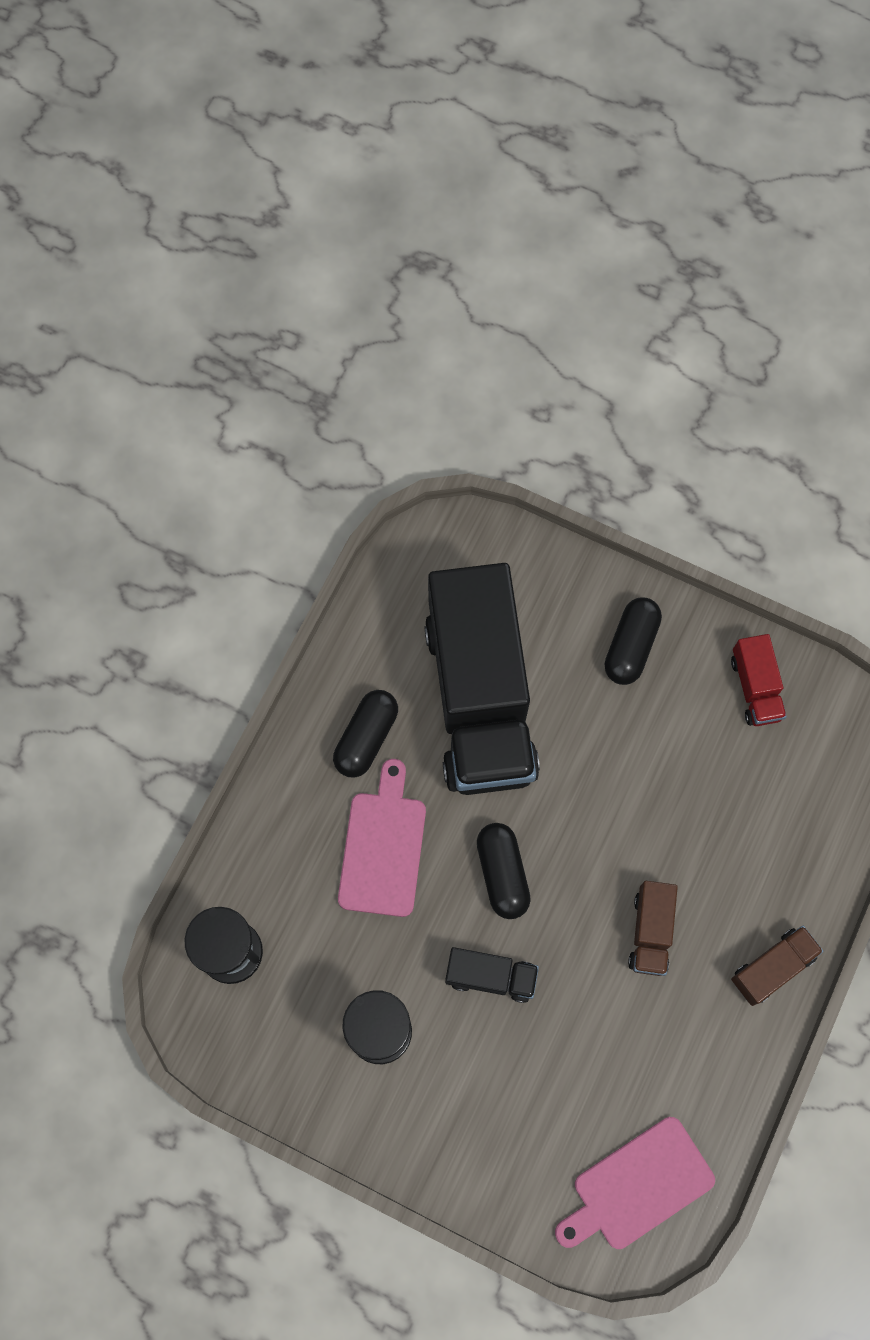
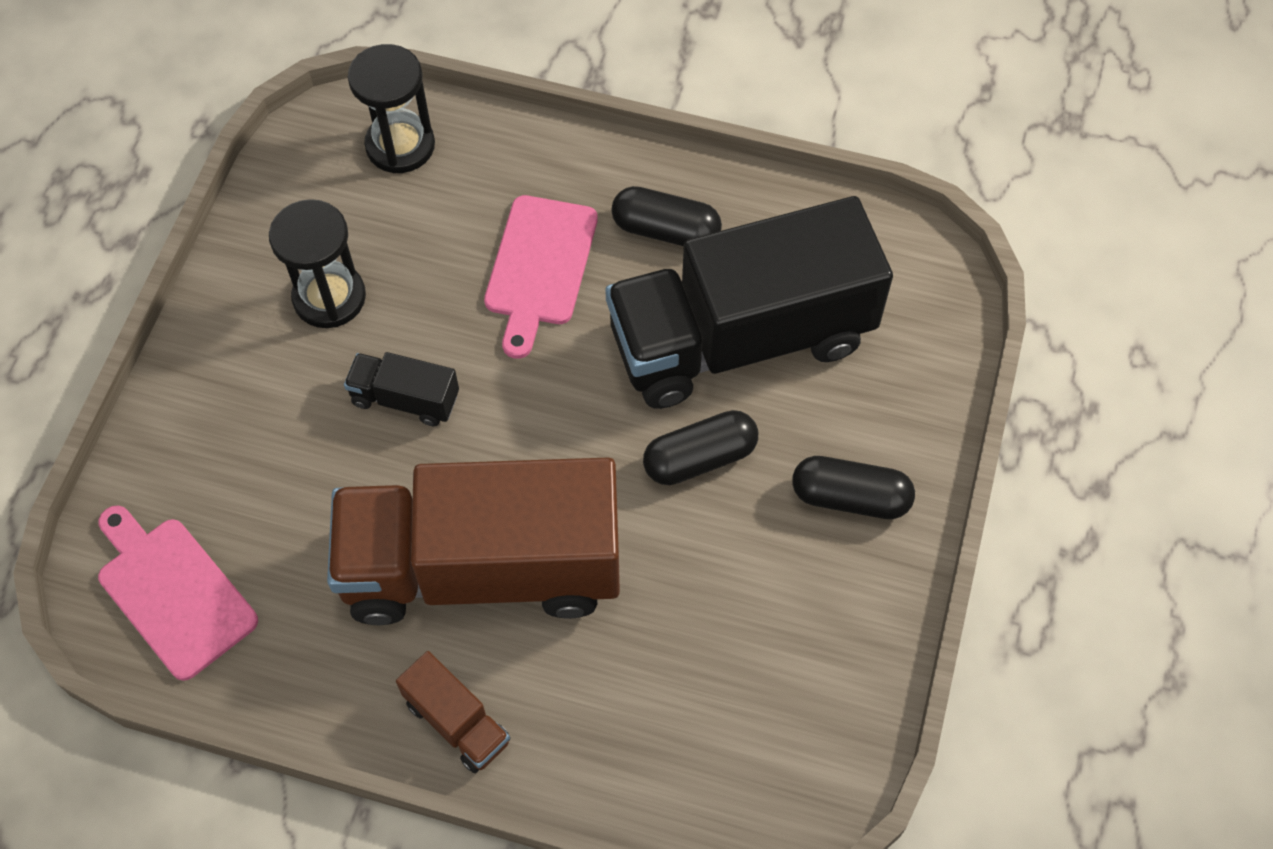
camera: 80 degrees right, 10 degrees down
(383, 847) = (540, 267): pink cutting board -> pink cutting board turned 105 degrees clockwise
(490, 976) = (405, 399): black truck -> black truck turned 105 degrees clockwise
(502, 873) = (529, 394): black capsule -> black capsule (700, 458)
(650, 932) = (483, 568): brown truck -> brown truck, size x2.47
(755, 688) = (831, 658): red truck -> none

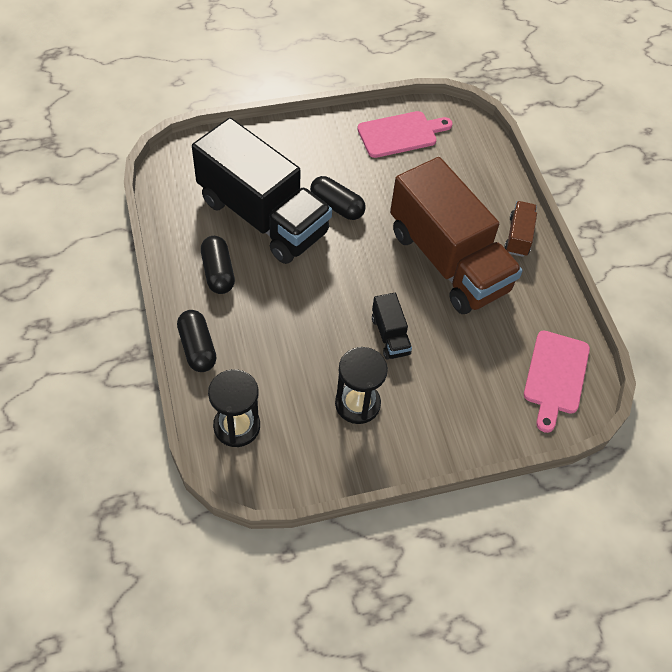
camera: 125 degrees left, 5 degrees down
(540, 267) = (275, 316): pink cutting board -> pink cutting board (400, 134)
(850, 497) = (318, 148): black capsule -> black capsule (197, 348)

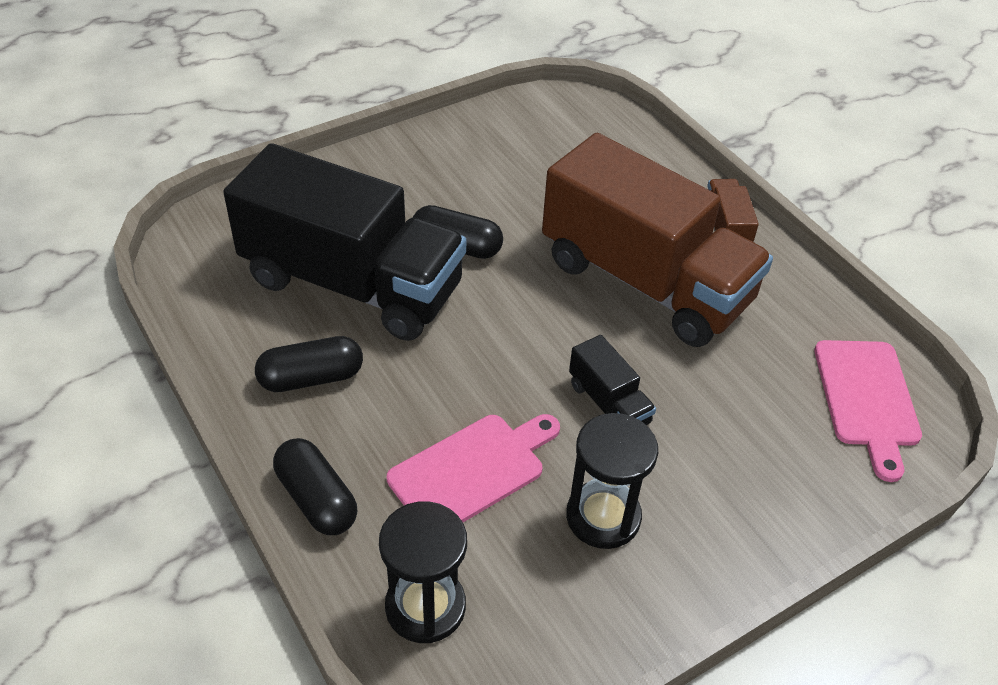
camera: 15 degrees left, 10 degrees down
(218, 272) = (311, 378): black capsule -> black capsule turned 75 degrees counterclockwise
(400, 134) = (508, 137): pink cutting board -> pink cutting board (472, 470)

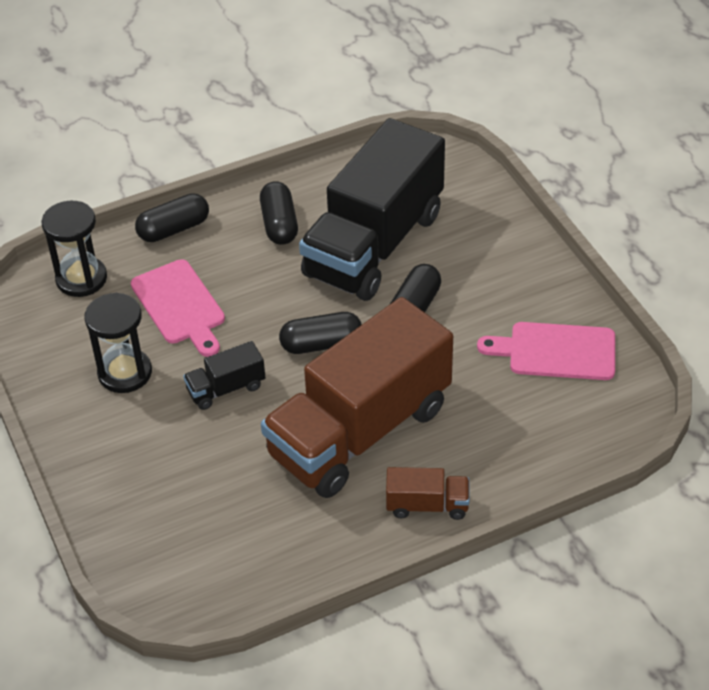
camera: 100 degrees right, 0 degrees up
(523, 321) = (321, 344): none -> black capsule
(867, 399) = (199, 566): pink cutting board -> pink cutting board (556, 351)

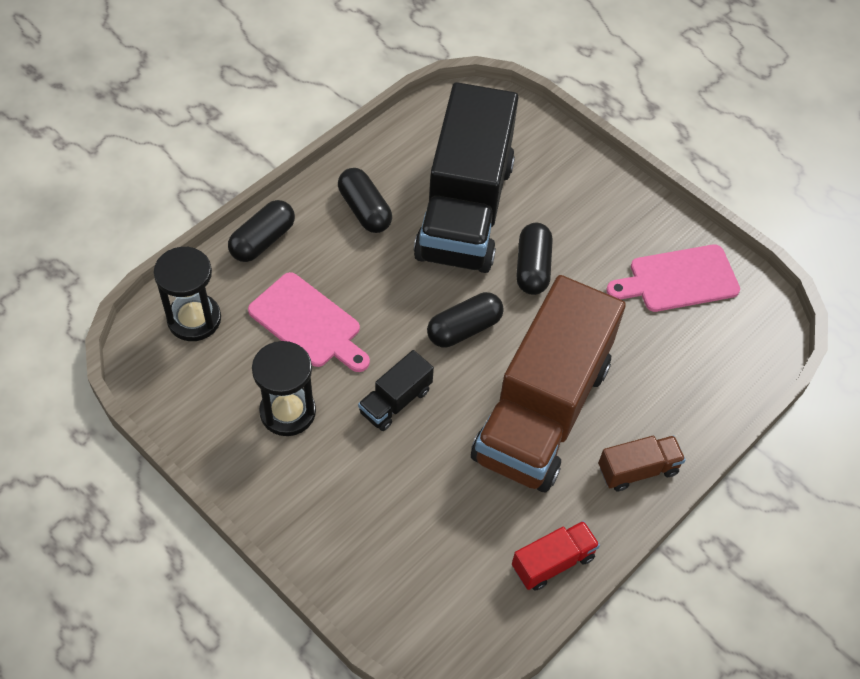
camera: 25 degrees left, 10 degrees up
(303, 560) = (553, 562): none -> red truck

